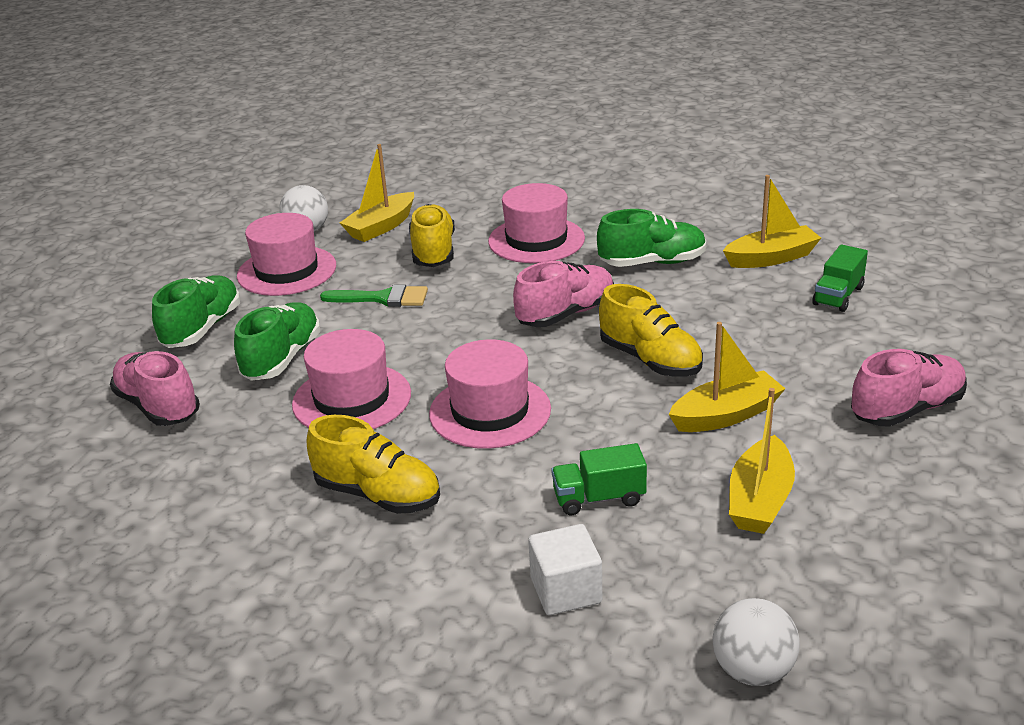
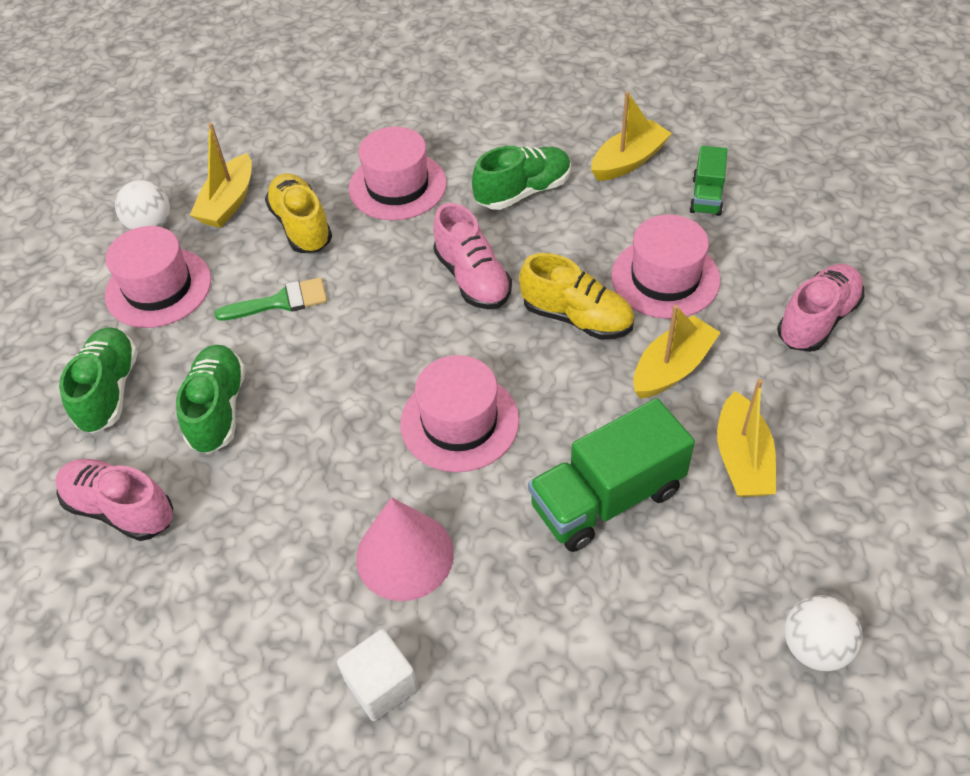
camera: 20 degrees left, 20 degrees up
(352, 399) = (317, 443): pink hat -> pink hat (665, 278)
(378, 495) = (405, 555): yellow shoe -> pink cone
(566, 314) = (472, 278): pink shoe -> pink shoe turned 120 degrees clockwise
(566, 590) = (627, 613): white cube -> white cube (381, 685)
(599, 498) = (606, 498): green truck -> green truck, size x1.83

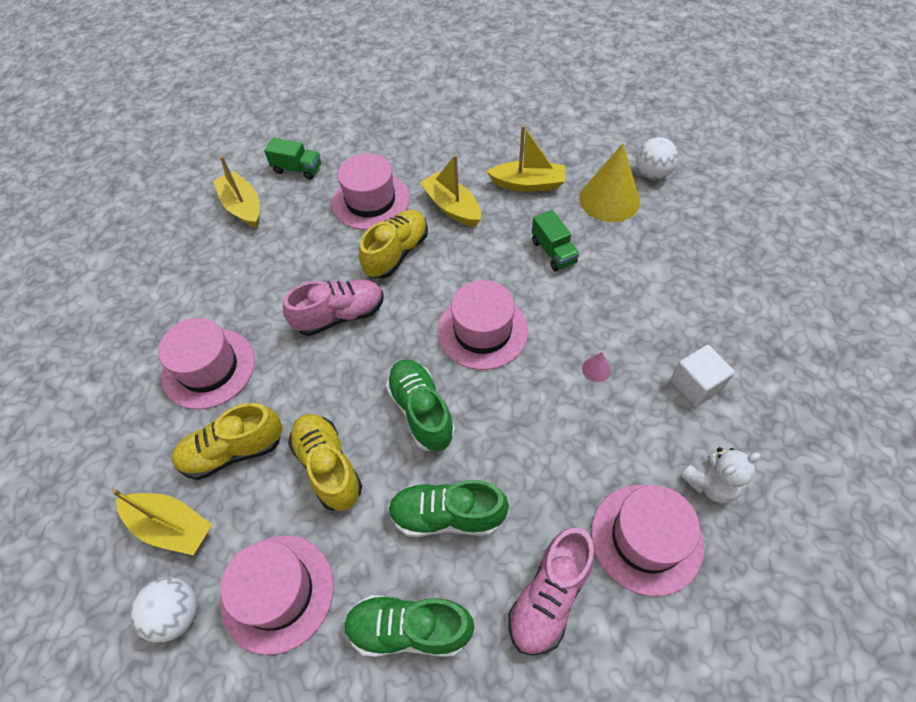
camera: 85 degrees left, 5 degrees up
(171, 608) = (646, 538): none -> pink hat
(232, 691) = (711, 484): none -> white teddy bear
(280, 302) = (328, 467): green brush -> yellow shoe
(405, 555) = (596, 369): pink cone -> pink cone, size x0.40
(523, 191) = (252, 276): green shoe -> green shoe (421, 411)
(606, 498) = (553, 252): green truck -> green truck, size x0.55
(734, 576) = (609, 199): none -> yellow cone
(817, 320) = (425, 134): pink shoe -> none

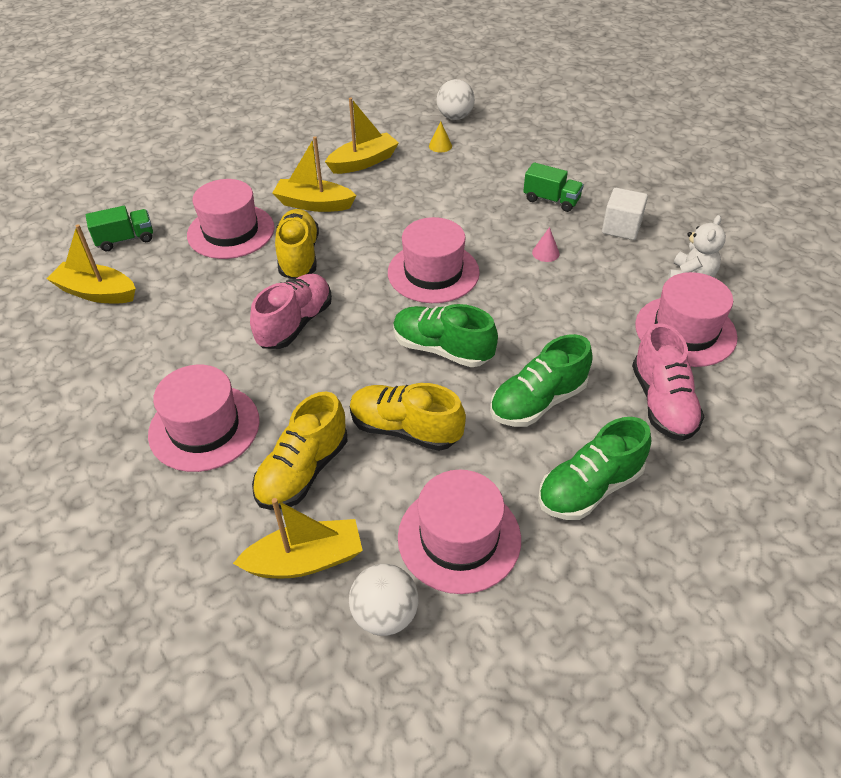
camera: 40 degrees left, 10 degrees down
(553, 252) = (433, 197): green truck -> green truck (551, 200)
(609, 199) = (440, 146): yellow cone -> yellow cone, size x0.40

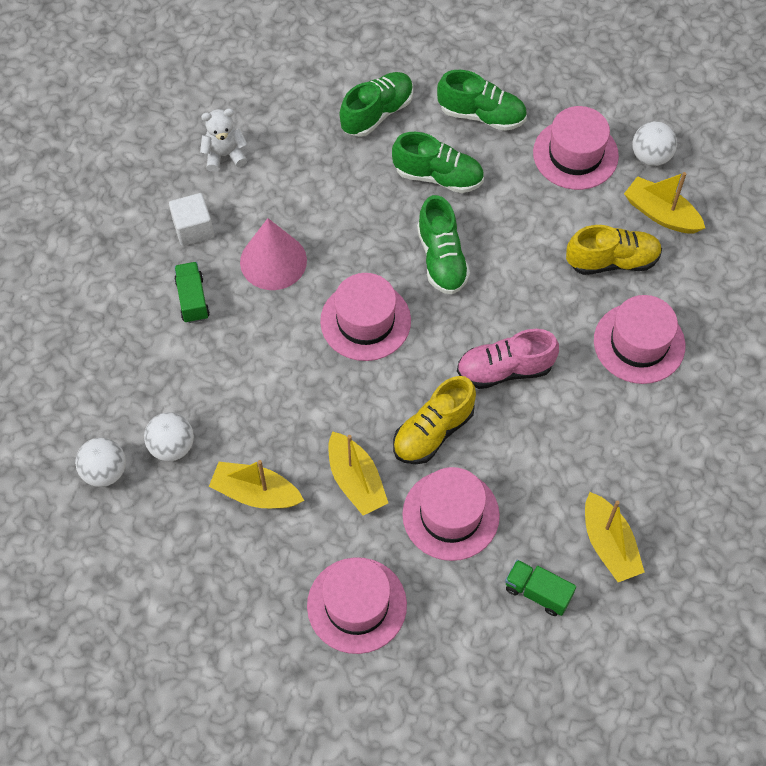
camera: 130 degrees left, 15 degrees up
(405, 429) = (529, 231): yellow shoe -> none
(440, 146) = (172, 446): yellow cone -> white ball
(545, 253) = (273, 261): pink cone -> pink cone, size x2.47
(662, 403) = (377, 113): pink shoe -> green shoe
(685, 331) = (292, 132): pink hat -> pink hat (356, 605)

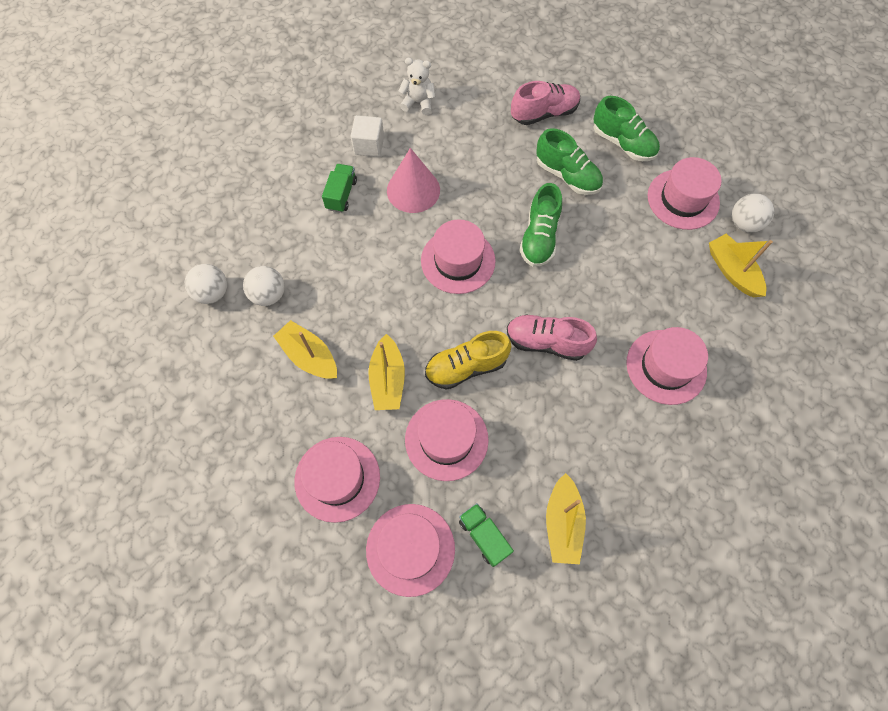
camera: 25 degrees right, 5 degrees up
(377, 113) = (544, 113): green shoe -> pink shoe
(470, 639) = (410, 549): none -> pink hat
(612, 261) = (674, 292): yellow shoe -> none

